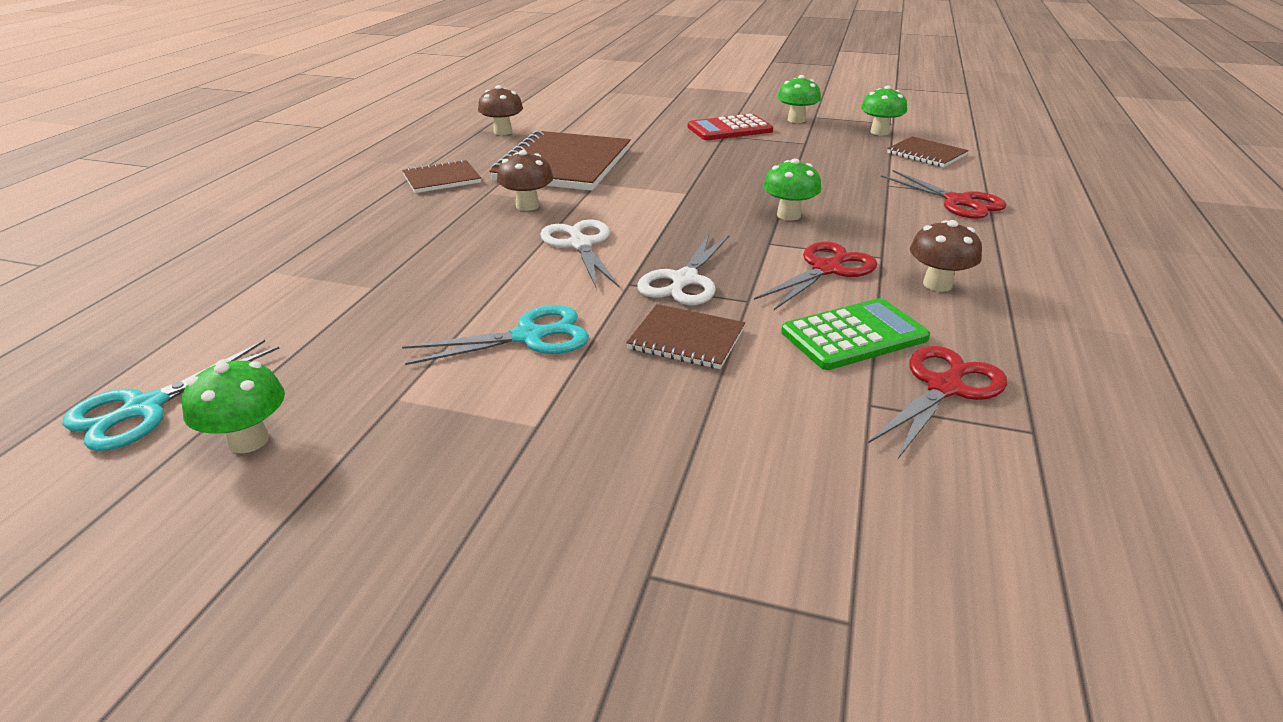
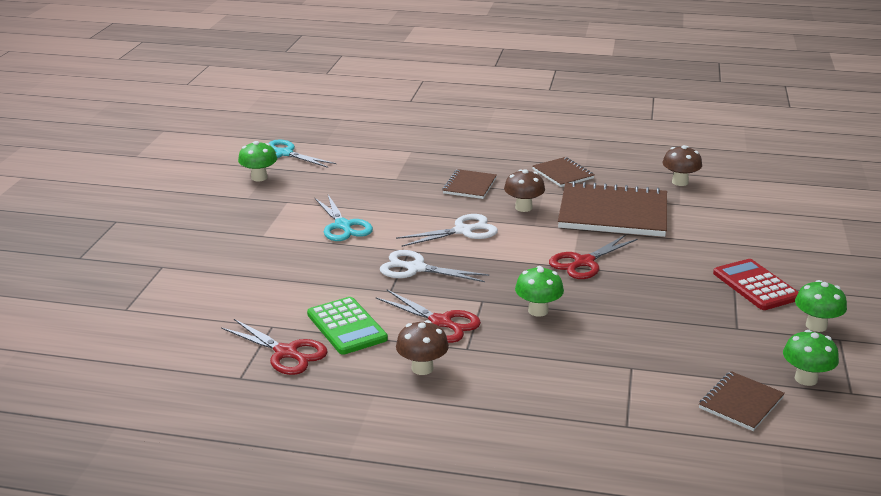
camera: 85 degrees right, 5 degrees down
(686, 339) = (341, 270): brown notebook -> brown notebook (469, 186)
(957, 202) = (600, 403): red scissors -> red scissors (584, 262)

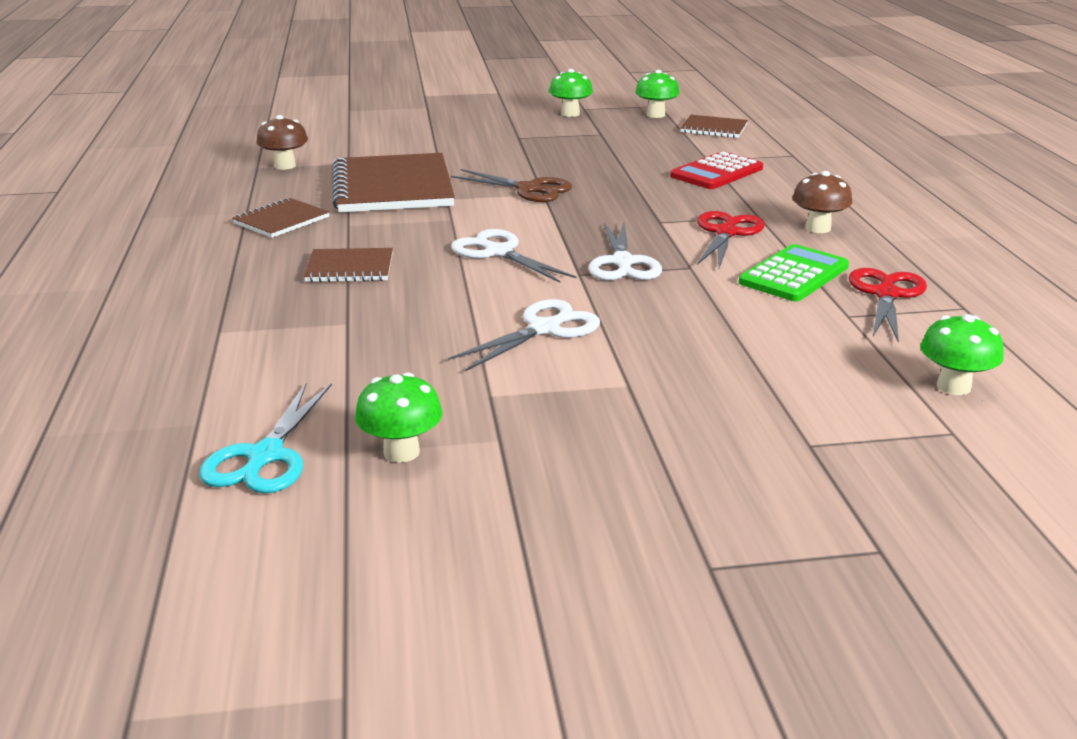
camera: 110 degrees left, 0 degrees up
(343, 226) = (544, 329): turquoise scissors -> white scissors
(523, 208) = (405, 229): brown mushroom -> none
(538, 311) = (652, 197): green mushroom -> green mushroom (953, 387)
(584, 262) = (529, 189): red scissors -> brown scissors
(755, 285) = (517, 131): red calculator -> red calculator (717, 172)

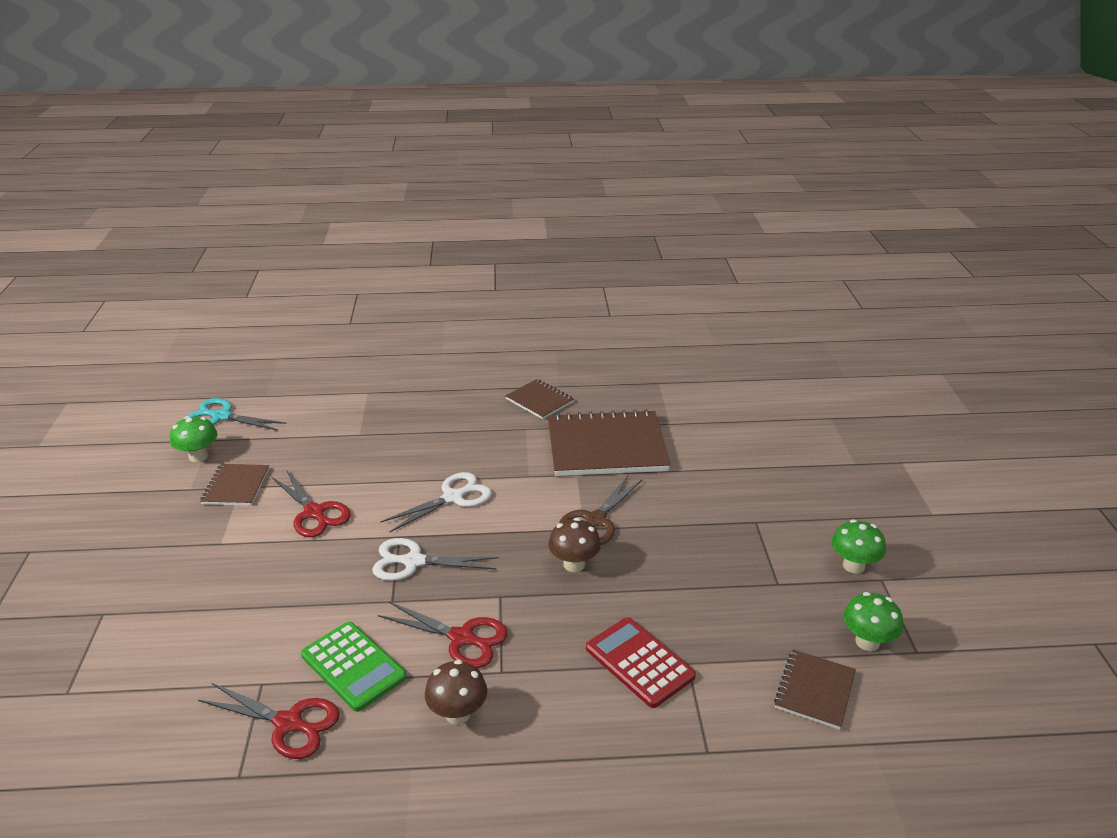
camera: 95 degrees right, 5 degrees up
(285, 166) = (662, 394): brown mushroom -> brown mushroom (574, 564)
(350, 268) = (444, 432): brown notebook -> brown notebook (236, 486)
(544, 329) = (314, 512): white scissors -> red scissors
(953, 387) = (119, 715): green mushroom -> none

